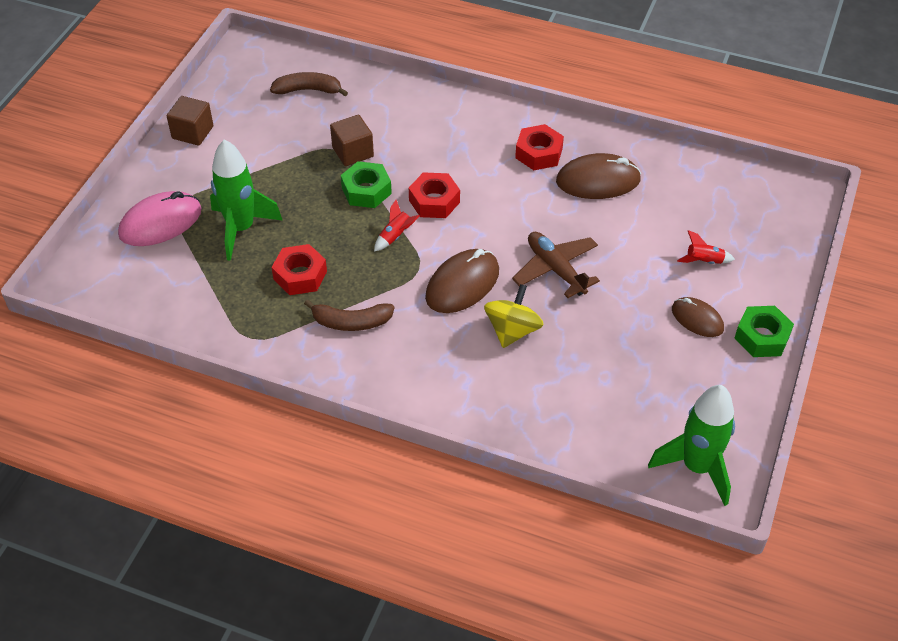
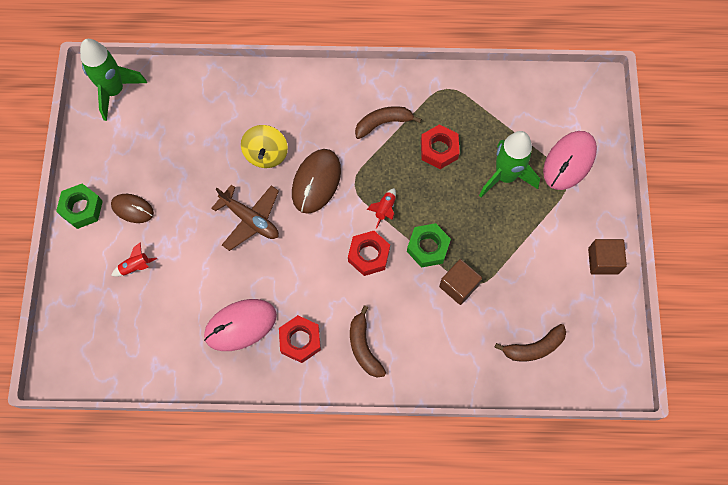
camera: 160 degrees right, 20 degrees up
(475, 132) = (364, 347): none -> brown banana
(598, 181) = (240, 325): brown mouse -> pink mouse

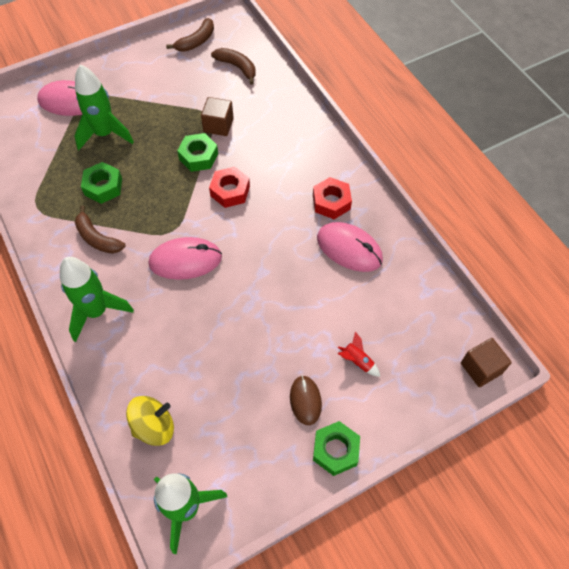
camera: 120 degrees left, 10 degrees down
(250, 219) = (252, 293): brown plane -> none
(266, 154) = (180, 315): yellow spinning top -> yellow spinning top (154, 426)
(309, 95) = (97, 312): none -> green rocket
(316, 182) = (185, 260): brown mouse -> pink mouse
(364, 347) = (307, 160): brown banana -> brown banana (196, 41)
(384, 209) = (182, 199): red rocket -> none
(439, 149) = (103, 187): red nut -> green nut
(603, 261) = (145, 55): brown cube -> brown cube (481, 368)

